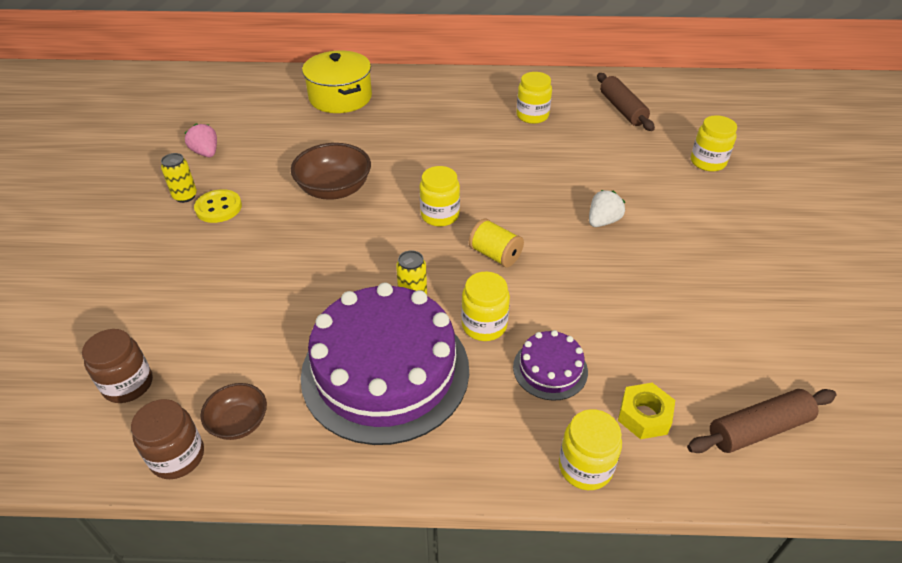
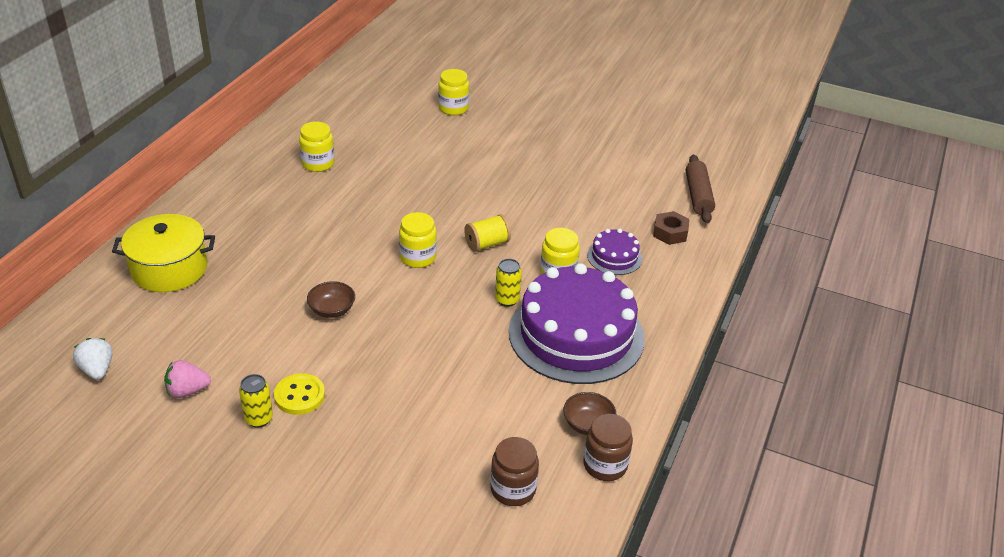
camera: 70 degrees left, 5 degrees down
(334, 189) = (332, 310): brown bowl -> brown bowl, size x0.59
(585, 467) = (696, 270): yellow jar -> none
(603, 221) = (485, 180): white strawberry -> white strawberry (97, 370)
(622, 109) = (352, 116): brown rolling pin -> none
(644, 416) = (670, 233): yellow nut -> brown nut

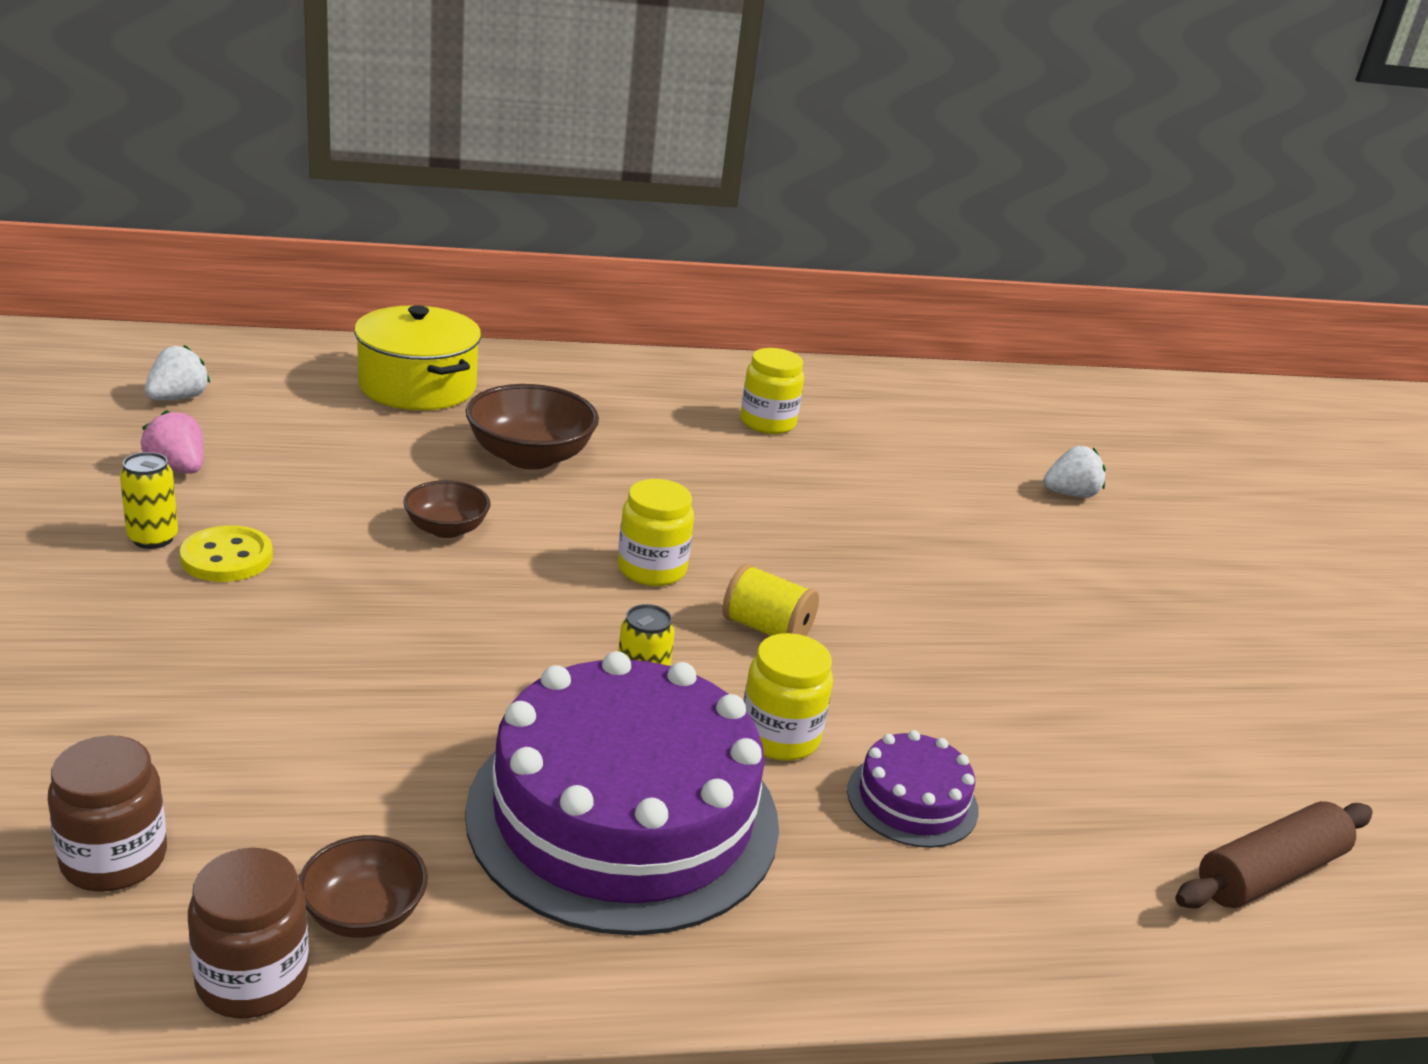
camera: 55 degrees right, 10 degrees down
(284, 256) = (530, 457): none -> brown bowl
(453, 108) = (1070, 494): yellow jar -> white strawberry
(670, 233) = (1087, 863): brown nut -> none

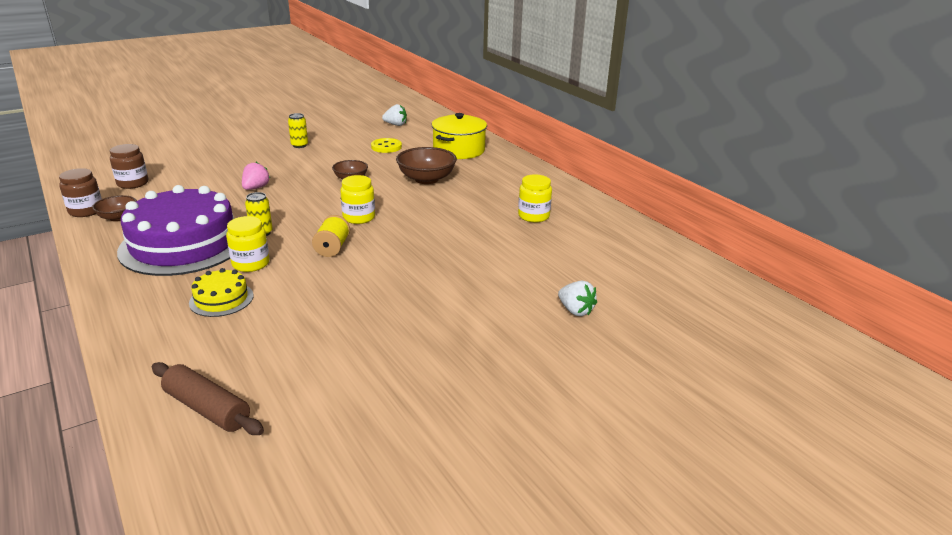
camera: 70 degrees right, 0 degrees up
(178, 468) = (347, 137): pink strawberry -> pink strawberry (256, 188)
(227, 557) = (297, 156): yellow button -> yellow button (386, 147)
(912, 800) = (221, 299): purple cake -> yellow cake

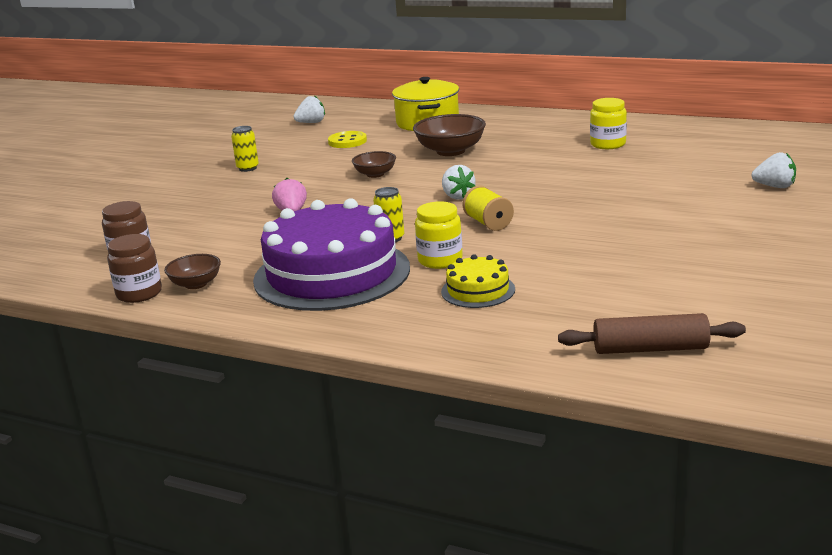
camera: 30 degrees left, 5 degrees down
(359, 217) = (457, 196): yellow jar -> white strawberry

